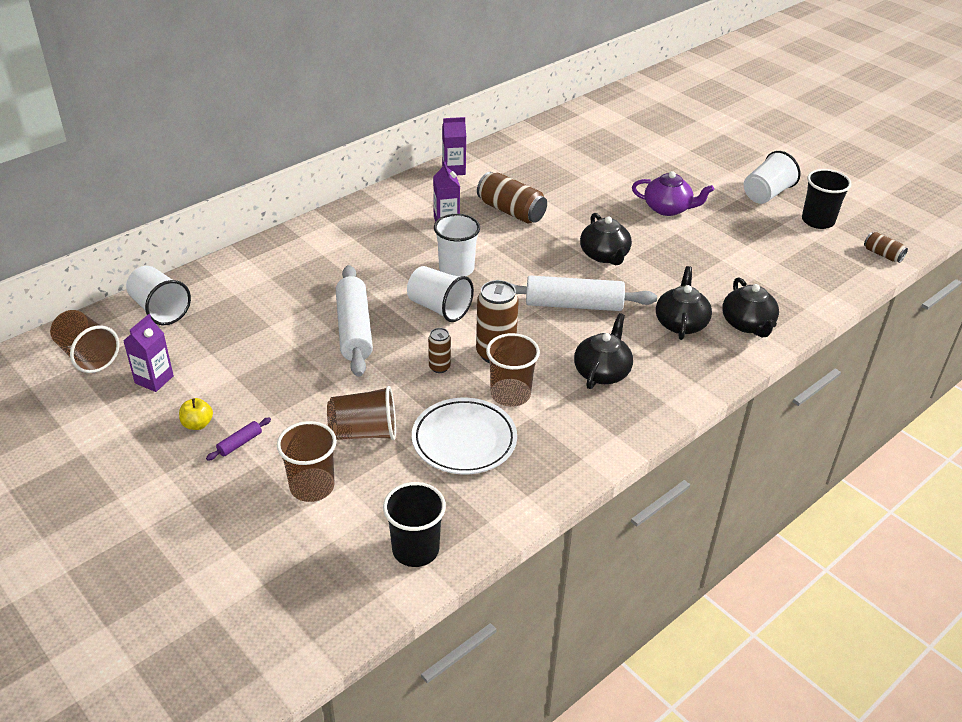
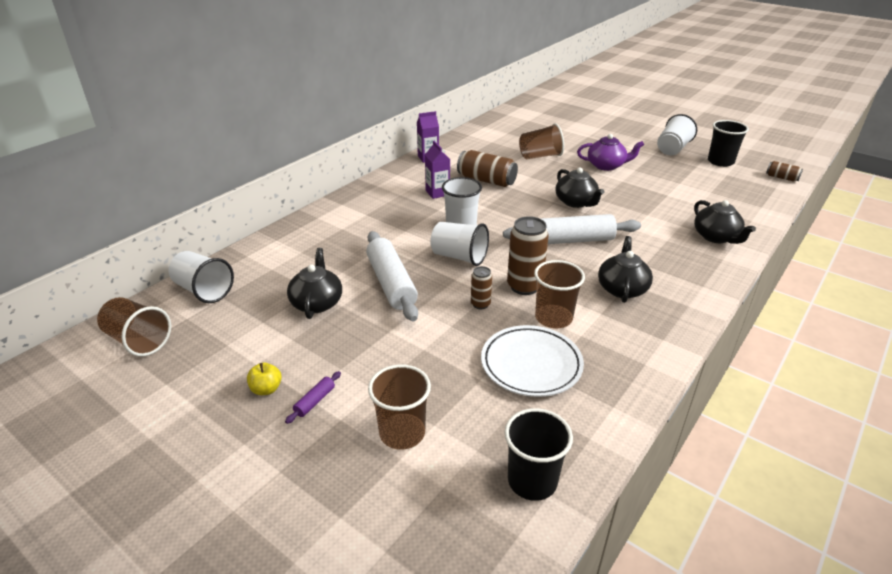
camera: 10 degrees left, 5 degrees down
(154, 379) = (211, 353): purple carton -> none
(364, 432) = (434, 371): brown cup -> brown cup (540, 156)
(681, 323) = (664, 243): black teapot -> black teapot (317, 303)

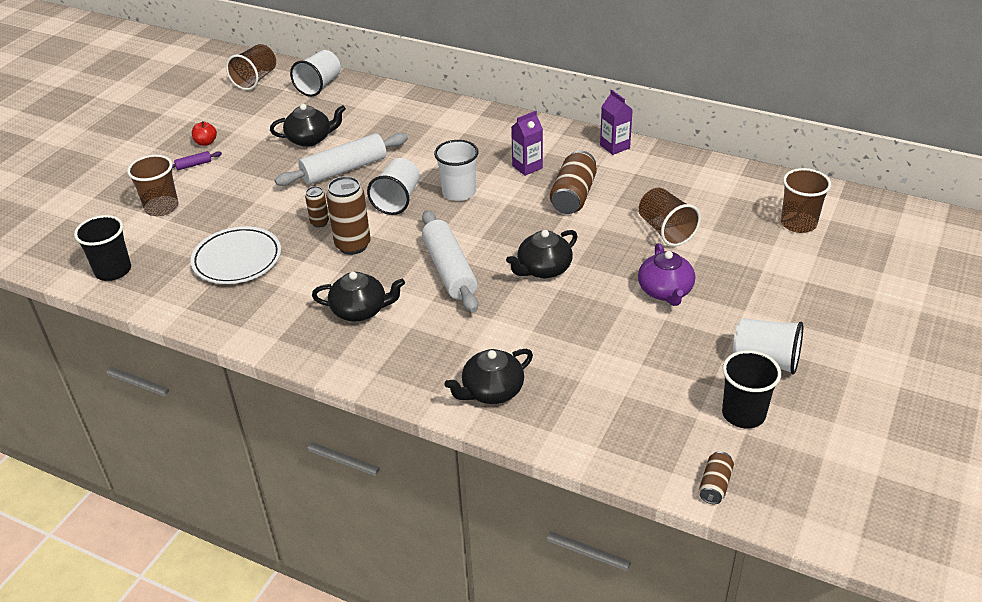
camera: 80 degrees right, 5 degrees up
(266, 389) = (206, 142): yellow apple -> red apple
(315, 401) = (194, 165): purple rolling pin -> purple rolling pin turned 45 degrees counterclockwise
(553, 318) = (304, 267): brown cup -> brown cup (798, 223)

